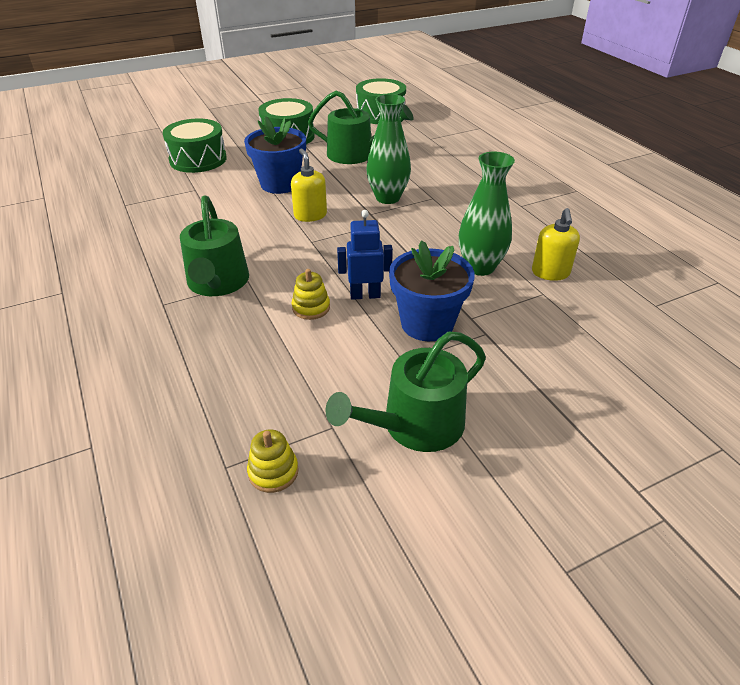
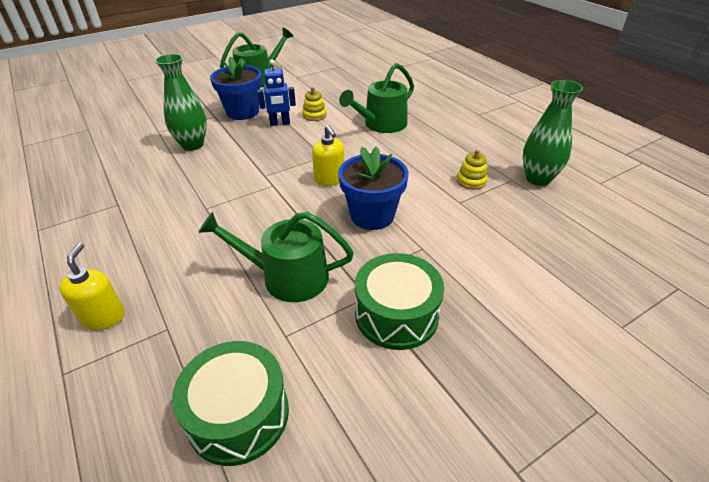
camera: 175 degrees right, 0 degrees up
(198, 159) = (493, 250): green drum -> none
(217, 283) = (381, 124): green watering can -> green watering can turned 120 degrees counterclockwise
(273, 472) = (318, 66): yellow stacking toy -> yellow stacking toy (471, 181)
(388, 198) = (253, 204): green vase -> green vase (538, 178)
(550, 273) = (142, 144): yellow soap dispenser -> yellow soap dispenser (103, 317)

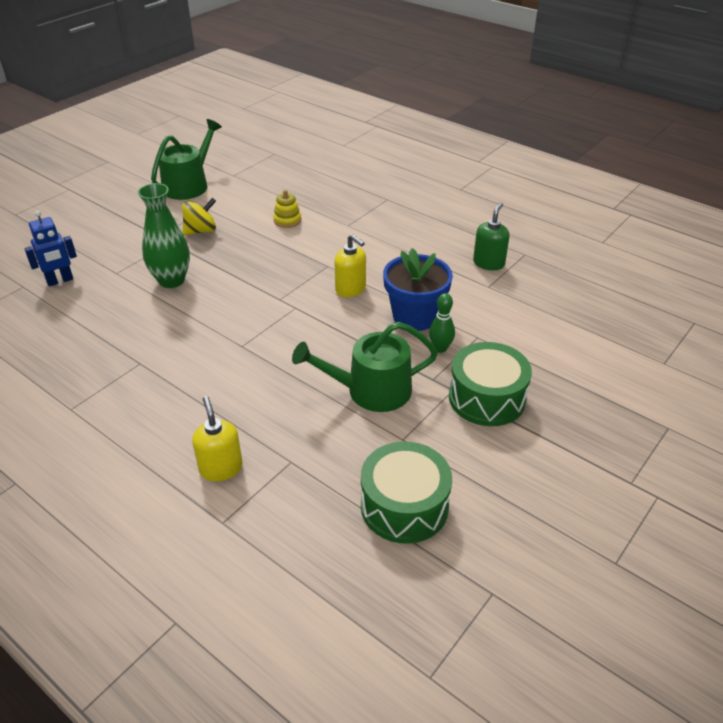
camera: 20 degrees left, 0 degrees up
(242, 112) = (201, 231): blue flower pot -> yellow spinning top
(280, 123) = (254, 237): blue robot -> blue robot (60, 281)
(378, 251) = (440, 348): none -> green bowling pin
(381, 124) = (367, 218): green watering can -> none
(471, 181) = (488, 263): yellow stacking toy -> green soap dispenser
(538, 178) = (547, 248): green vase -> none

